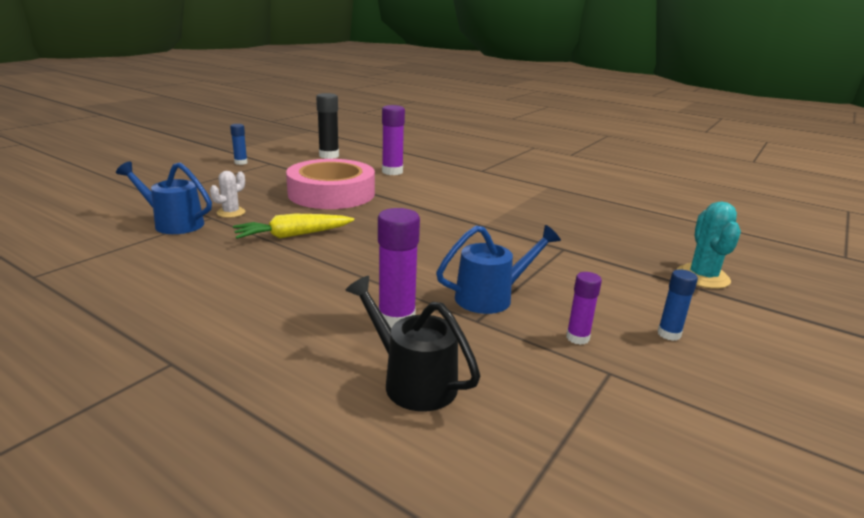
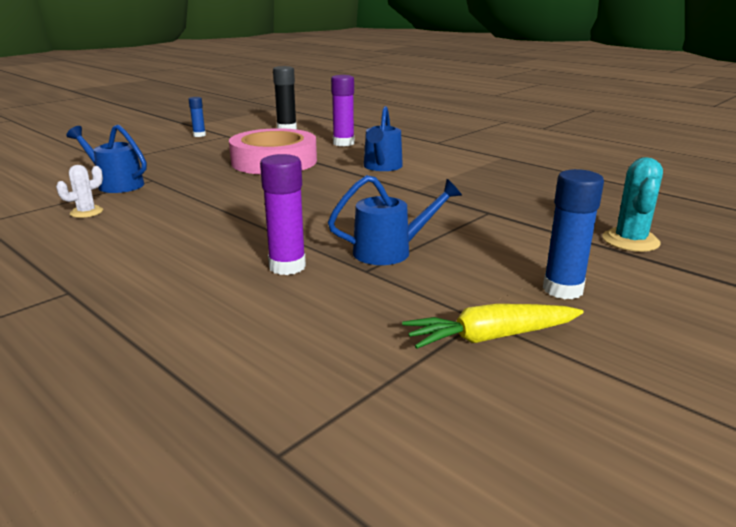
camera: 10 degrees right, 0 degrees up
(231, 212) = (172, 176): white cactus -> white cactus (86, 212)
(293, 235) = (221, 196): yellow carrot -> yellow carrot (490, 337)
(412, 380) = (278, 315): black watering can -> none
(441, 199) = (381, 167): none -> blue watering can
(577, 338) = (462, 289): purple glue stick -> none
(669, 334) = (562, 289): blue glue stick -> blue glue stick, size x1.67

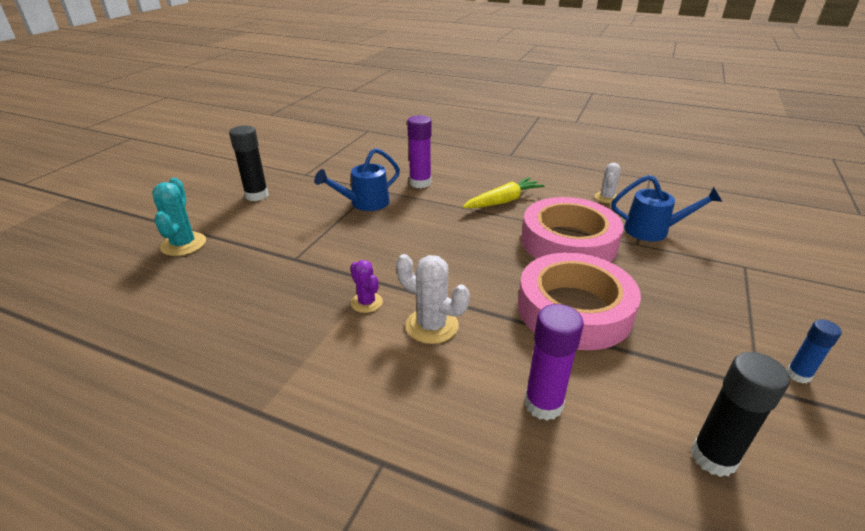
camera: 160 degrees right, 10 degrees up
(208, 188) = (568, 242): none -> pink tape
(381, 167) = (432, 326): blue watering can -> white cactus
(424, 181) = (366, 302): none -> purple cactus
(490, 337) = (301, 167): yellow carrot -> yellow carrot (503, 201)
(562, 289) = (257, 195): blue glue stick -> black glue stick

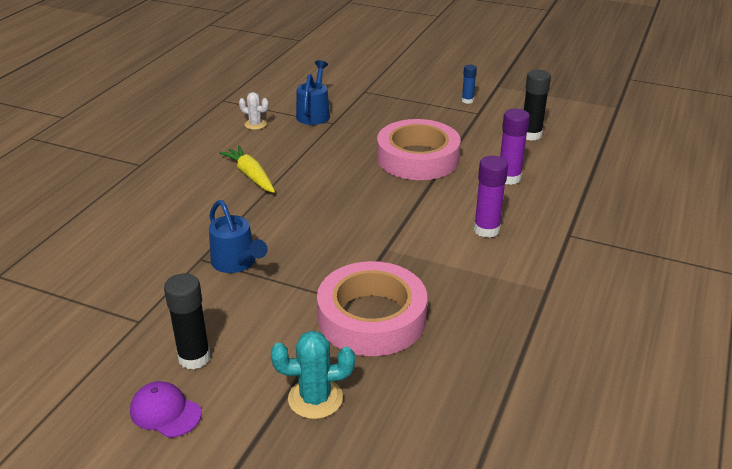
camera: 90 degrees left, 0 degrees up
(210, 191) = (165, 412): none -> purple cap
(366, 302) = (418, 250): purple cactus -> none
(420, 183) = (195, 225): purple glue stick -> purple glue stick (486, 230)
(432, 326) = (443, 217): white cactus -> none
(568, 242) = (329, 150): pink tape -> pink tape (372, 317)

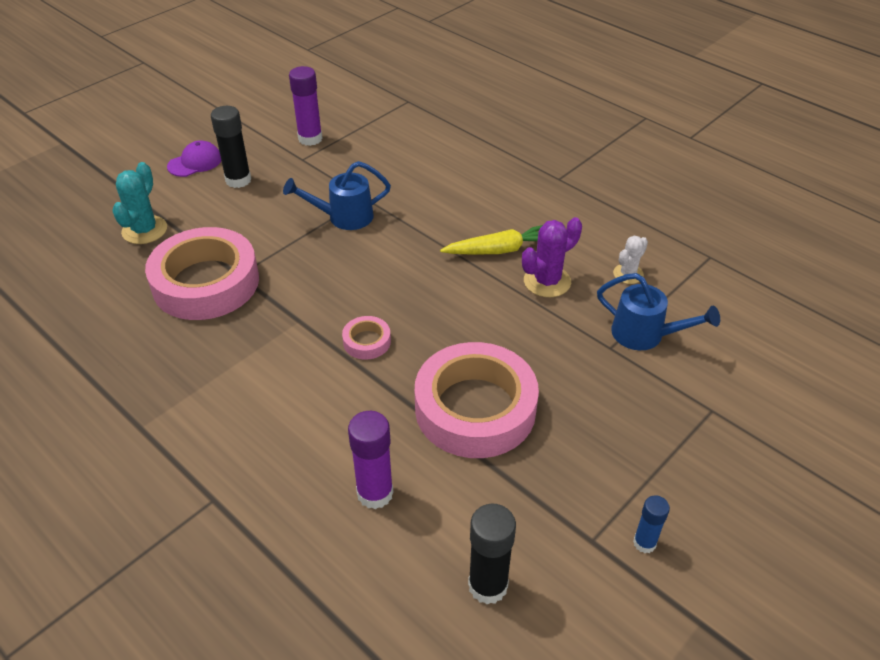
camera: 110 degrees right, 10 degrees up
(279, 152) = (547, 281): none -> purple cactus
(387, 211) = (367, 341): none -> pink tape
(486, 230) = (276, 418): purple glue stick -> purple glue stick (310, 139)

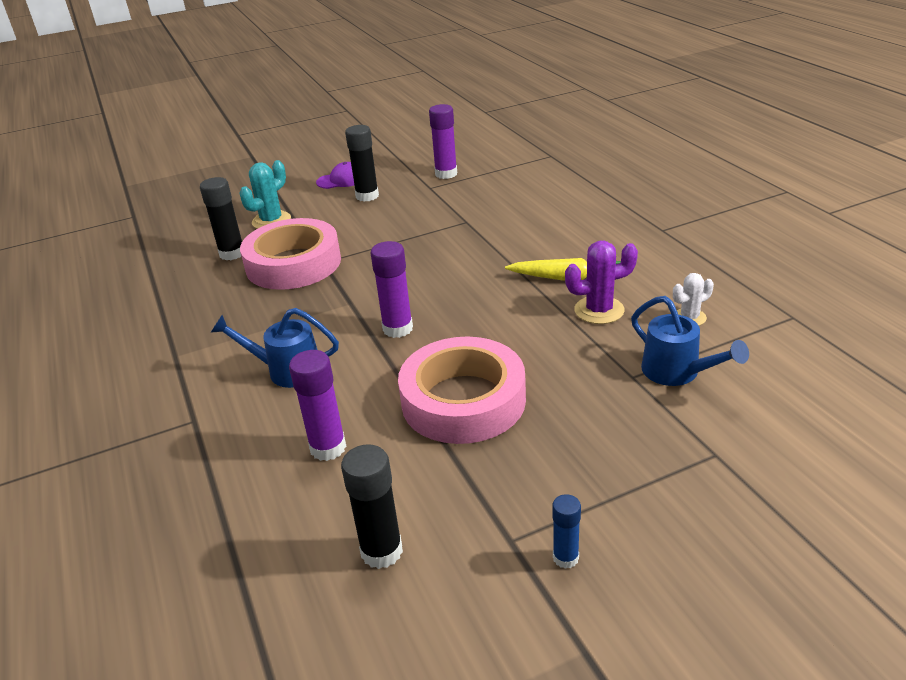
camera: 25 degrees right, 10 degrees down
(124, 282) = (232, 254): none -> black glue stick
(343, 217) = (437, 233): blue watering can -> blue watering can (286, 370)
(367, 341) = (397, 329): pink tape -> purple glue stick

